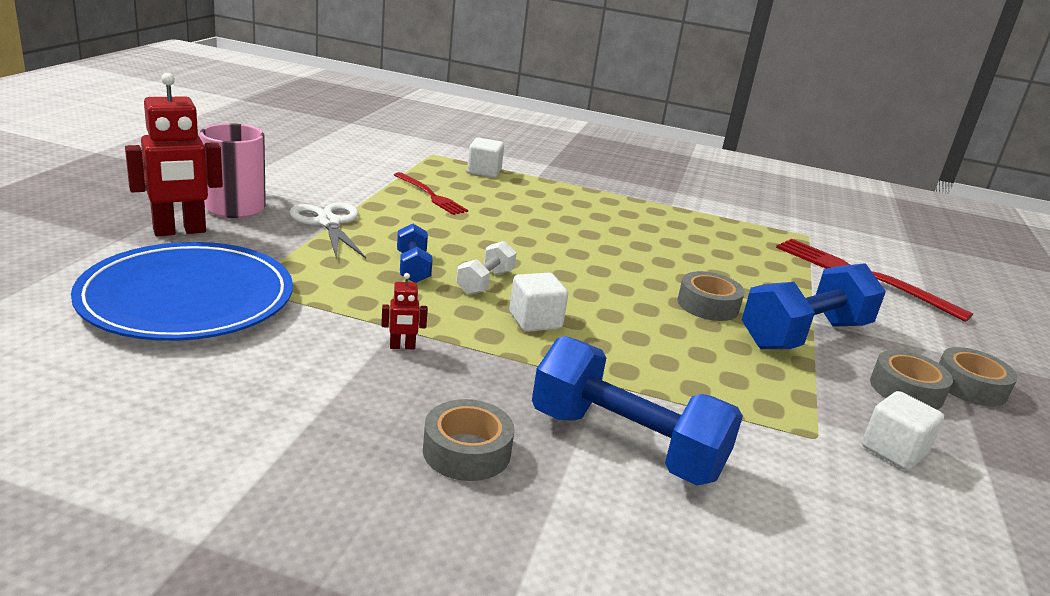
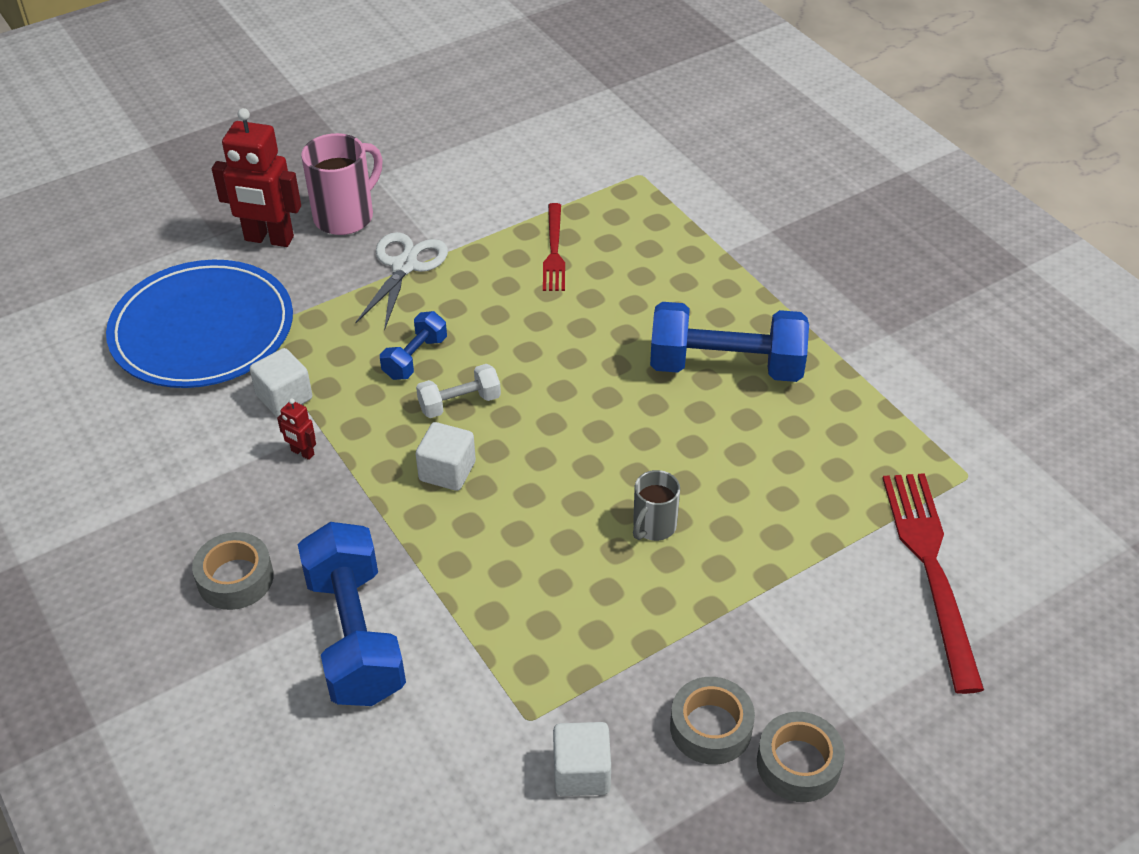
camera: 45 degrees right, 20 degrees up
(484, 172) = (666, 225): white cube -> white cube (284, 397)
(708, 305) = (653, 526): grey tape -> grey mug
(804, 335) = (705, 612): blue dumbbell -> blue dumbbell (726, 367)

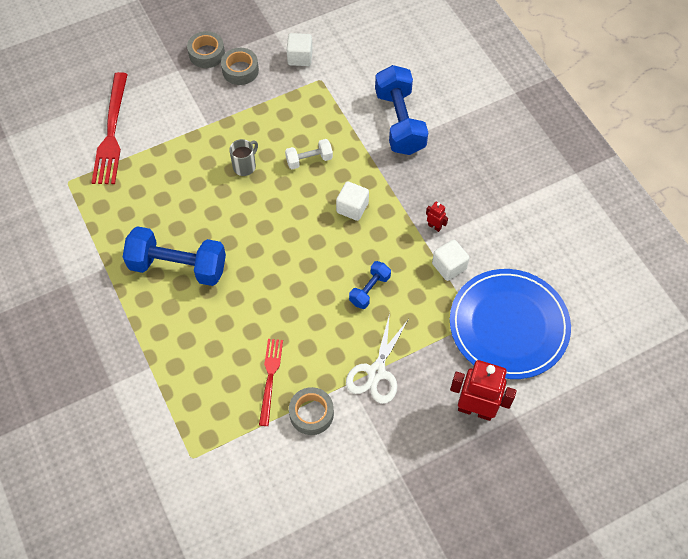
camera: 175 degrees left, 15 degrees up
(235, 578) = (462, 155): grey tape -> grey tape (311, 413)
(345, 216) = (420, 429): pink mug -> none
(459, 403) = (343, 253): white dumbbell -> white dumbbell (309, 160)

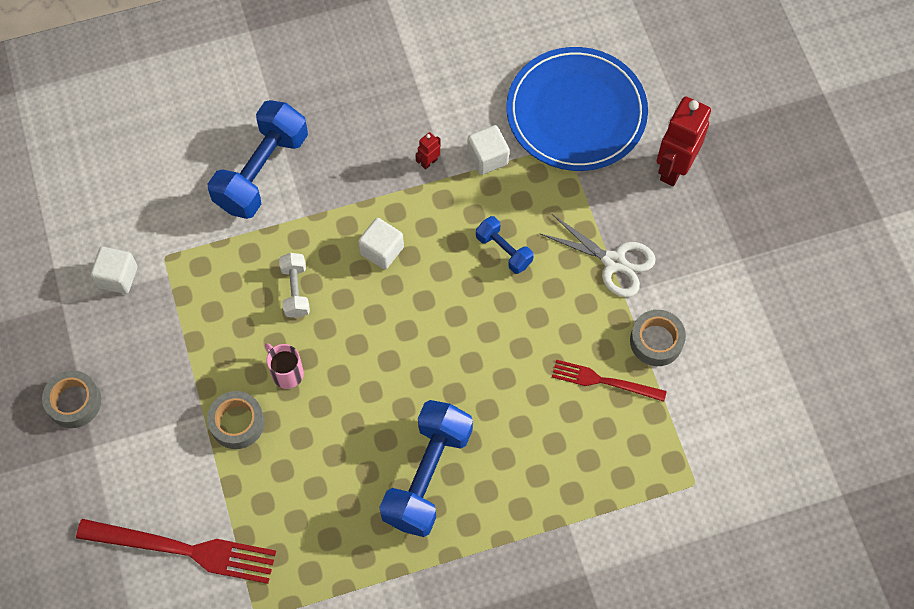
camera: 80 degrees left, 5 degrees up
(240, 70) = (118, 359): grey tape -> grey tape (237, 423)
(245, 166) = (286, 373): grey mug -> pink mug
(399, 122) = (262, 171): blue dumbbell -> blue dumbbell turned 60 degrees counterclockwise

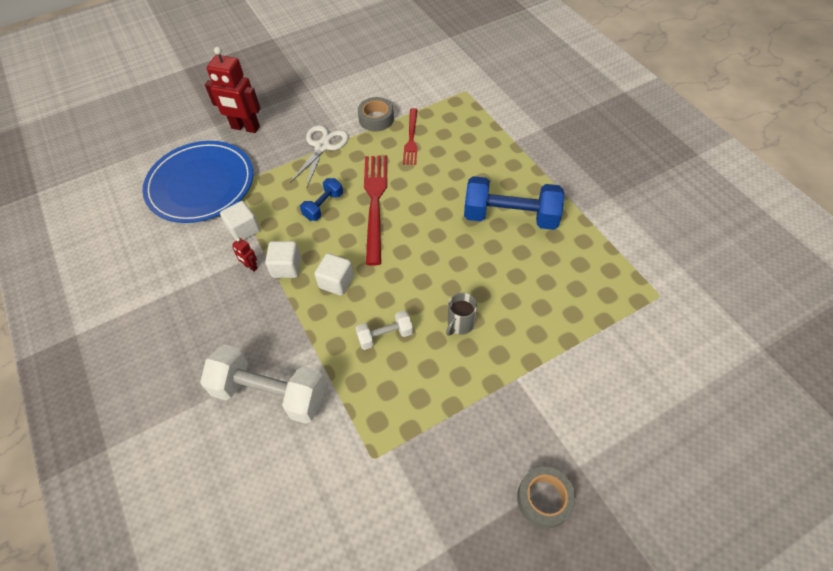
camera: 100 degrees left, 10 degrees down
(118, 277) = (404, 498): white cube -> white cube (286, 267)
(184, 550) = (634, 360): red fork -> red fork (375, 203)
(237, 423) = (514, 349): grey tape -> none
(262, 171) = (270, 393): blue dumbbell -> white dumbbell
(286, 373) = (460, 324): pink mug -> grey mug

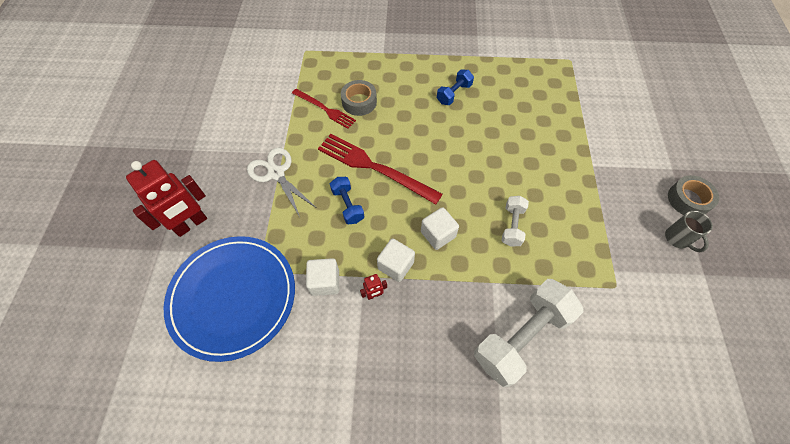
camera: 60 degrees left, 5 degrees up
(376, 119) = (280, 120): grey tape -> grey tape (359, 102)
(460, 324) = (530, 173): grey mug -> grey mug (678, 238)
(510, 217) = (454, 94): blue dumbbell -> blue dumbbell, size x0.51

